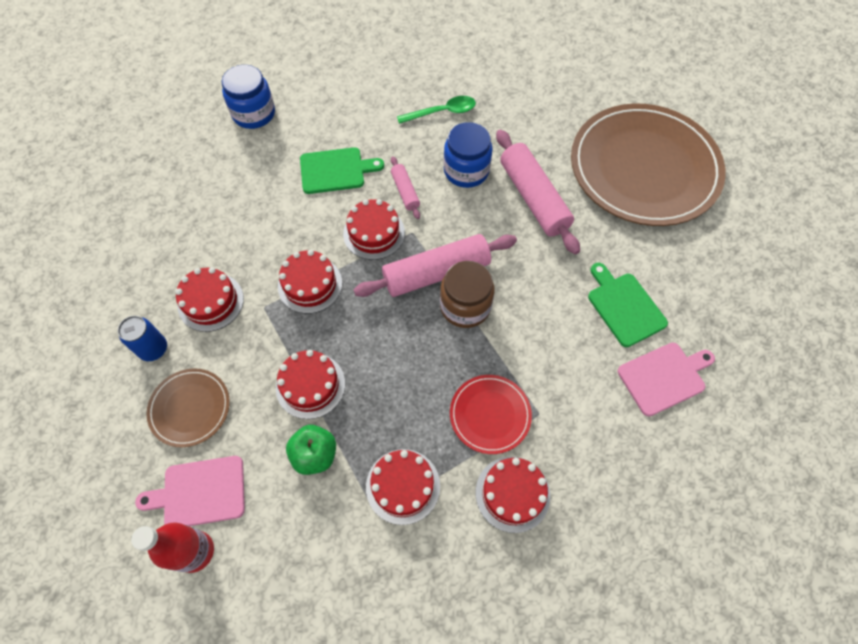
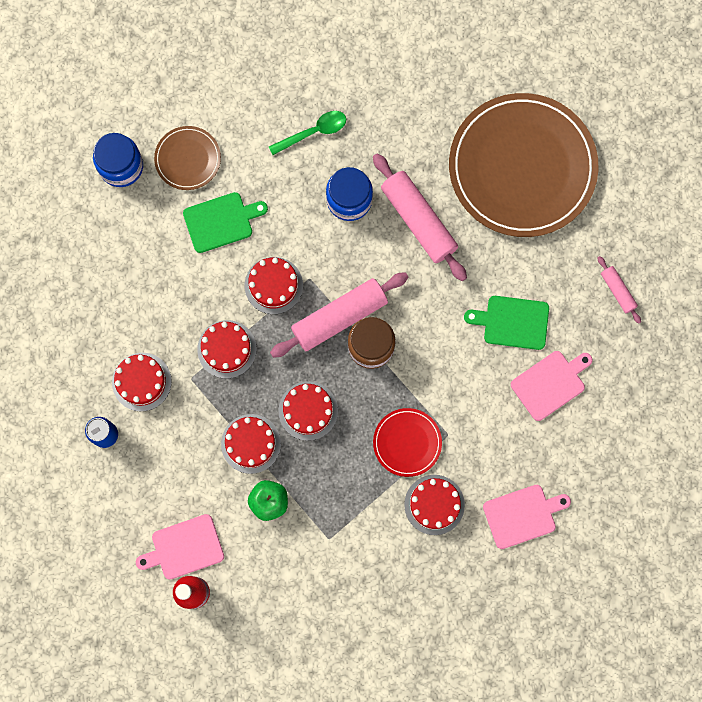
camera: 10 degrees left, 15 degrees up
(190, 408) = (154, 481): brown plate -> brown plate (188, 159)
(403, 486) = (346, 514): red cake -> red cake (308, 410)
(405, 191) = (294, 234): pink rolling pin -> pink rolling pin (617, 291)
(621, 527) = (522, 515): none -> pink cutting board
(624, 306) = (512, 322): green cutting board -> green cutting board turned 45 degrees counterclockwise

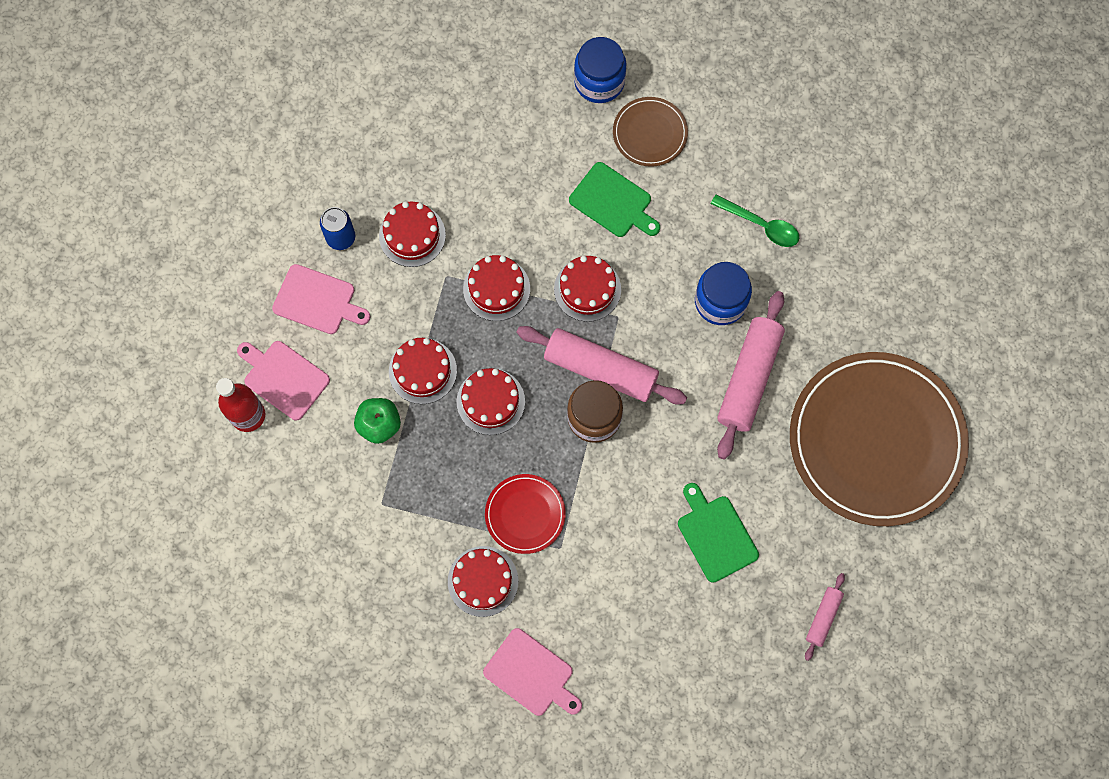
camera: 55 degrees right, 5 degrees down
(550, 384) = (681, 613): pink cutting board -> pink cutting board (317, 301)

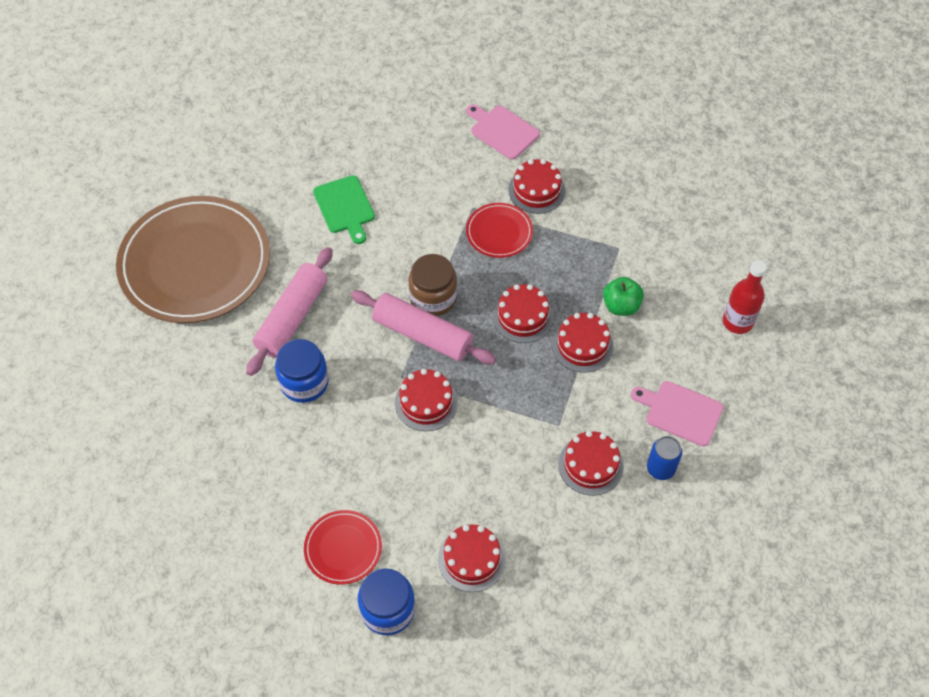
camera: 175 degrees left, 15 degrees down
(284, 378) = (708, 349): pink cutting board -> none
(496, 289) = (511, 409): red cake -> red cake (471, 559)
(613, 202) = (391, 481): green cutting board -> none
(650, 133) = (343, 548): brown plate -> red plate
(761, 225) = (250, 447): green spoon -> none
(823, 617) = (272, 149): pink rolling pin -> none

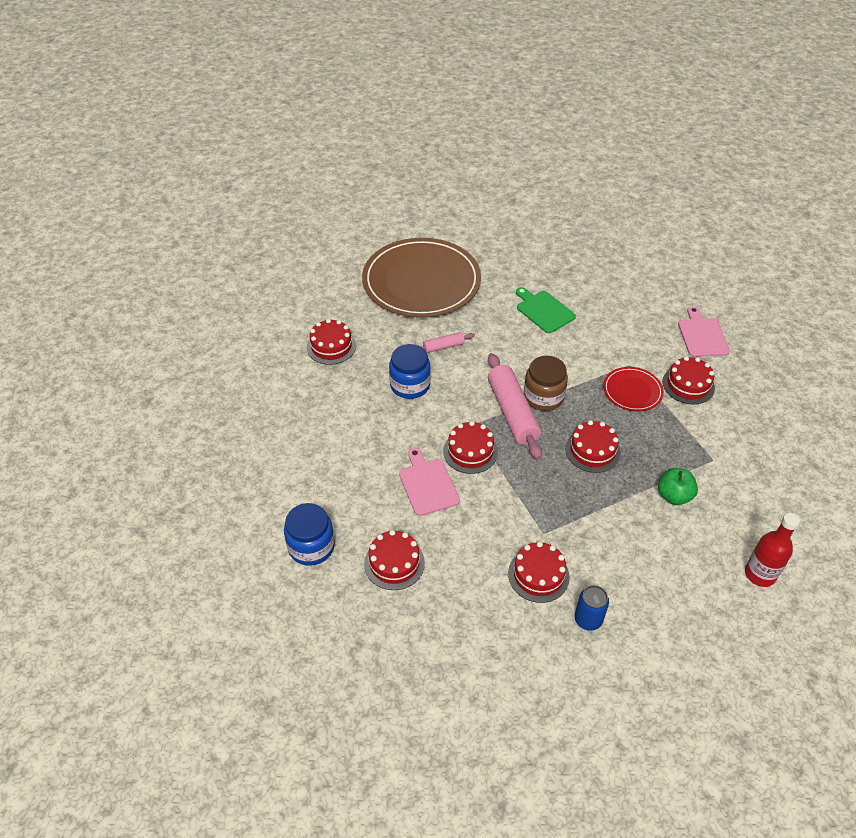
camera: 45 degrees right, 10 degrees down
(292, 317) = (443, 347): pink rolling pin -> pink rolling pin, size x0.50
(343, 548) = (326, 491): red plate -> none
(345, 207) = (544, 310): green cutting board -> green cutting board turned 120 degrees clockwise
(582, 345) = (616, 498): red cake -> red cake (331, 346)
(680, 412) = (645, 596): pink cutting board -> pink cutting board (428, 484)

